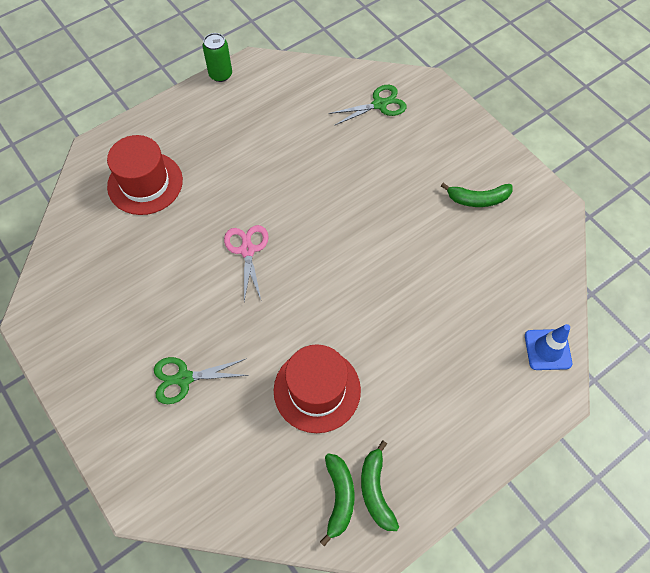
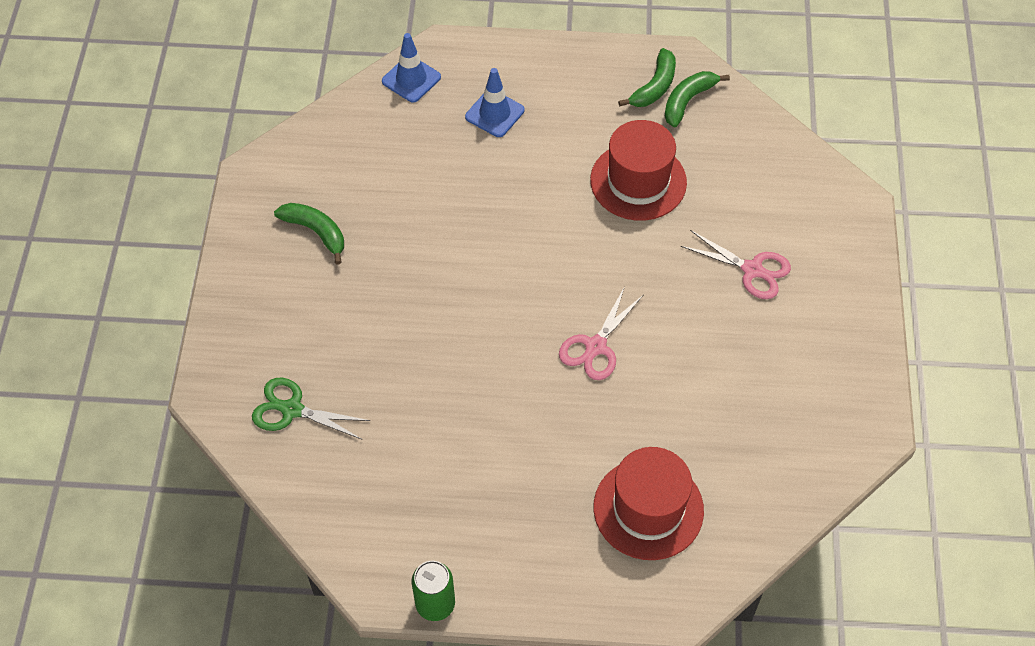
camera: 140 degrees left, 5 degrees down
(184, 378) = (752, 270): green scissors -> pink scissors
(464, 367) = (494, 113): none -> blue traffic cone

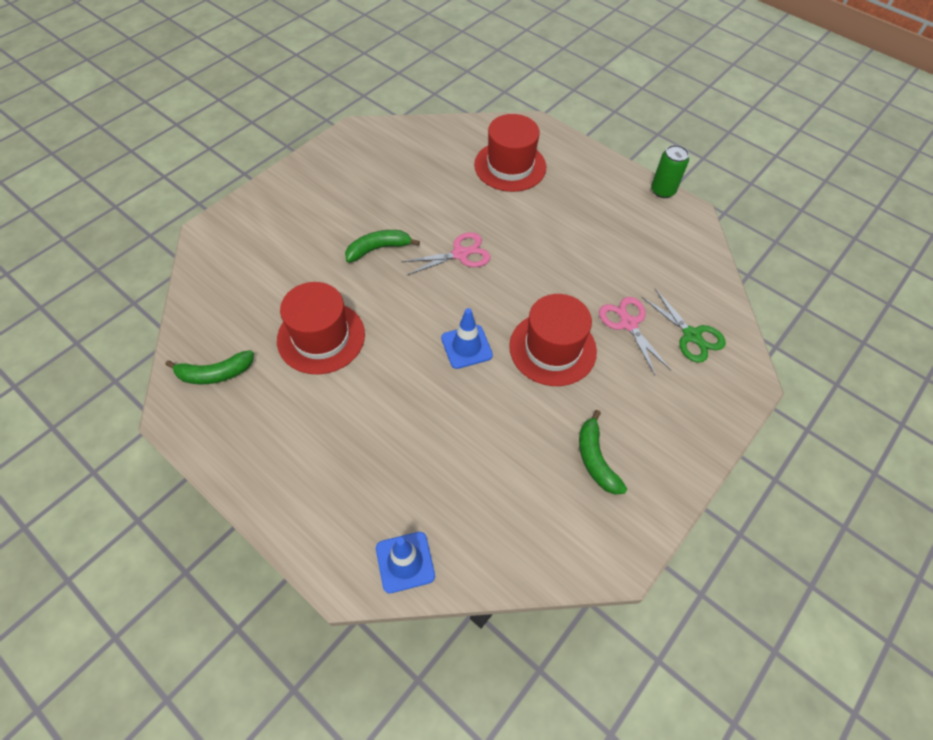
camera: 145 degrees left, 0 degrees up
(422, 305) = (552, 348): none -> red hat
(494, 113) = (366, 469): blue traffic cone -> blue traffic cone (466, 347)
(654, 87) = (223, 403): green banana -> green banana (378, 249)
(752, 270) = (318, 236): pink scissors -> pink scissors (628, 323)

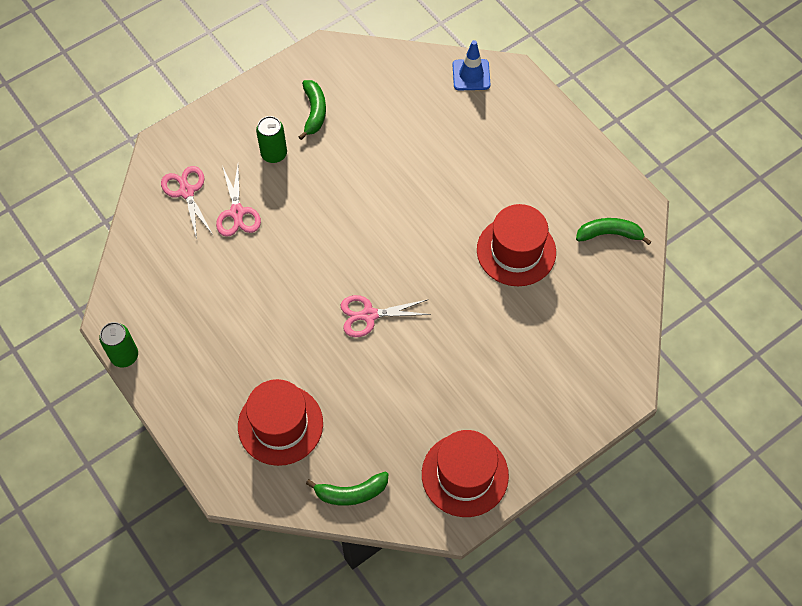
camera: 165 degrees left, 5 degrees up
(378, 249) = (450, 337): green banana -> green banana (351, 493)
(466, 347) = (388, 218): blue traffic cone -> none
(552, 348) = (314, 203): red hat -> red hat (465, 475)
(620, 395) = (274, 154): none -> green can
(692, 336) = (186, 191): green scissors -> pink scissors

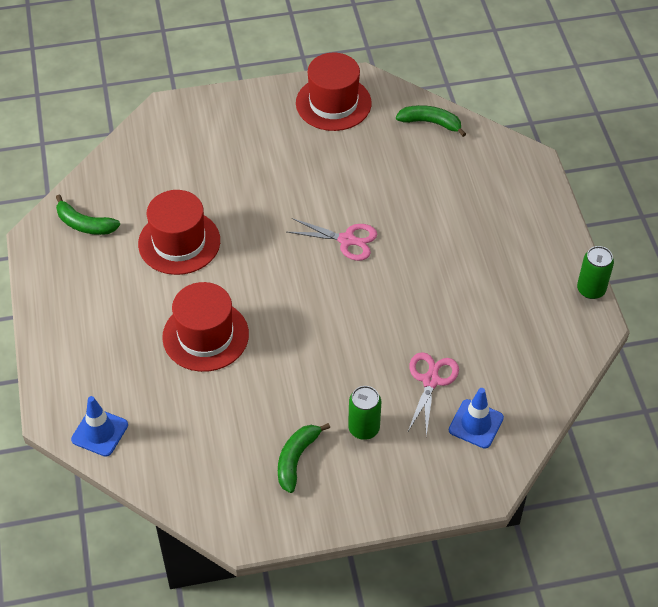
camera: 155 degrees left, 10 degrees down
(186, 191) = (476, 424): pink scissors -> blue traffic cone
(280, 424) = (468, 187): red hat -> red hat (205, 336)

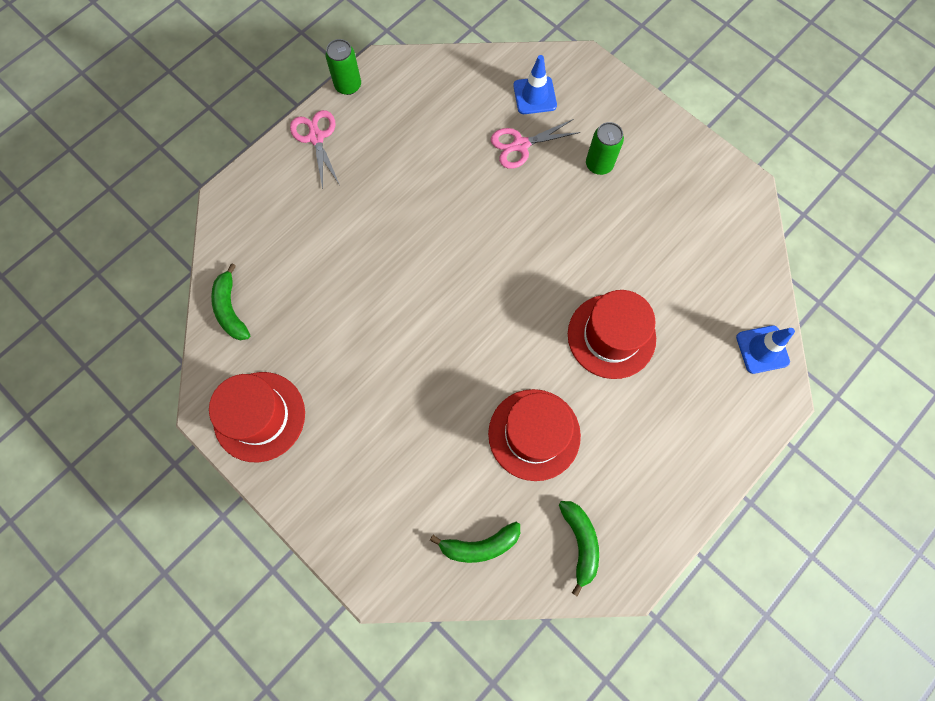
camera: 125 degrees left, 20 degrees up
(296, 459) = (662, 192): green banana -> green banana (480, 545)
(347, 240) = (426, 291): pink scissors -> pink scissors (316, 137)

